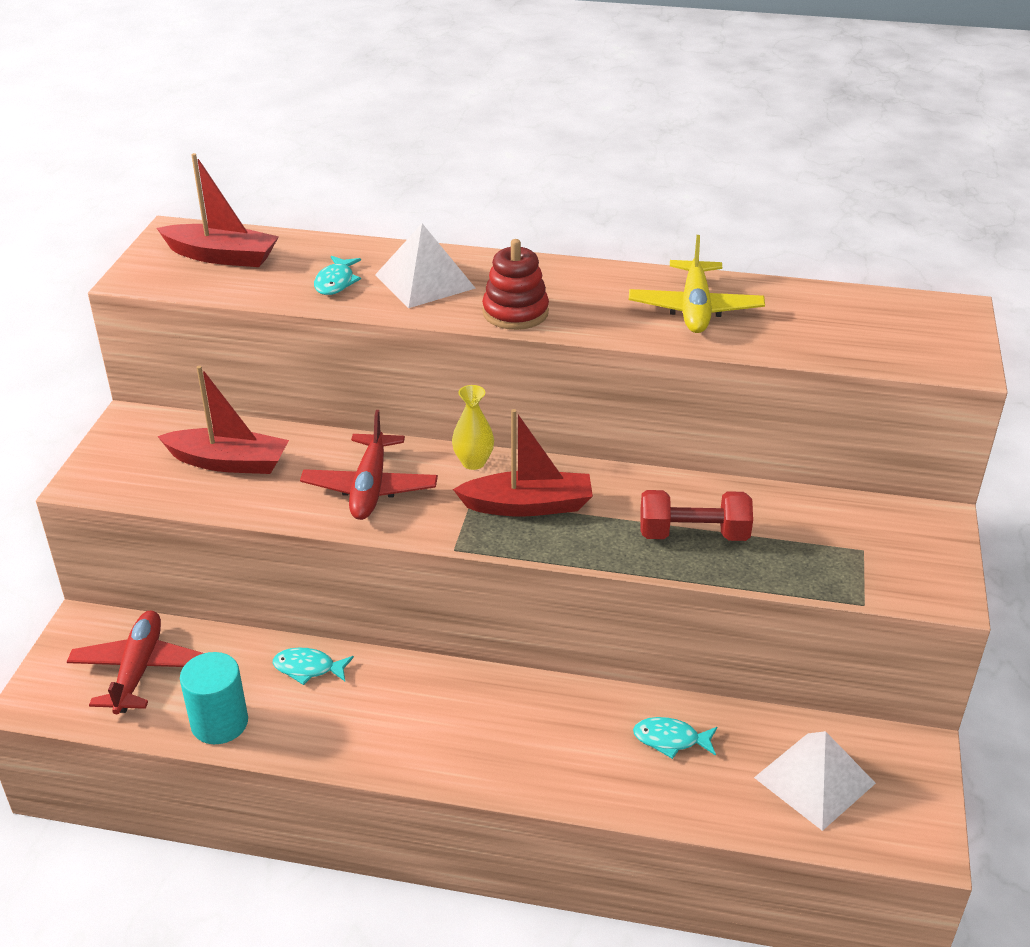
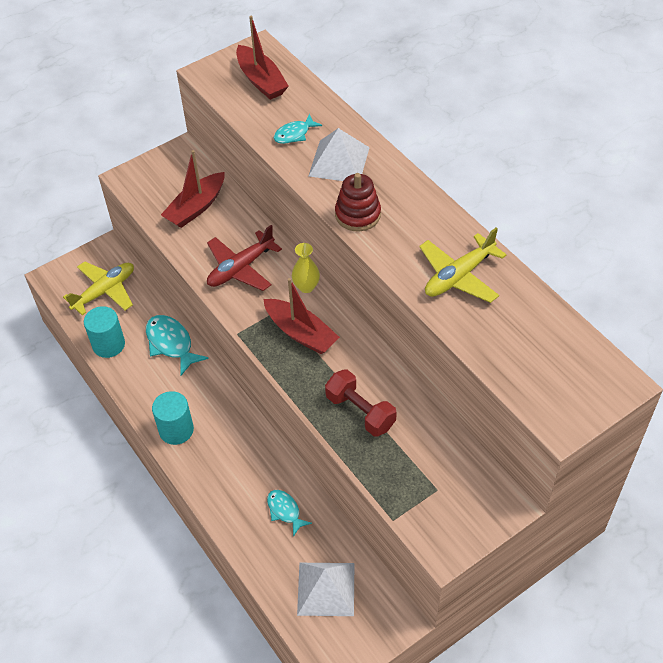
camera: 45 degrees right, 15 degrees up
(138, 670) = (104, 291): red plane -> yellow plane
(229, 462) = (196, 207): red boat -> red boat turned 75 degrees clockwise
(308, 668) = (171, 344): turquoise fish -> turquoise fish, size x1.62
(433, 752) = (176, 430): none -> turquoise cylinder

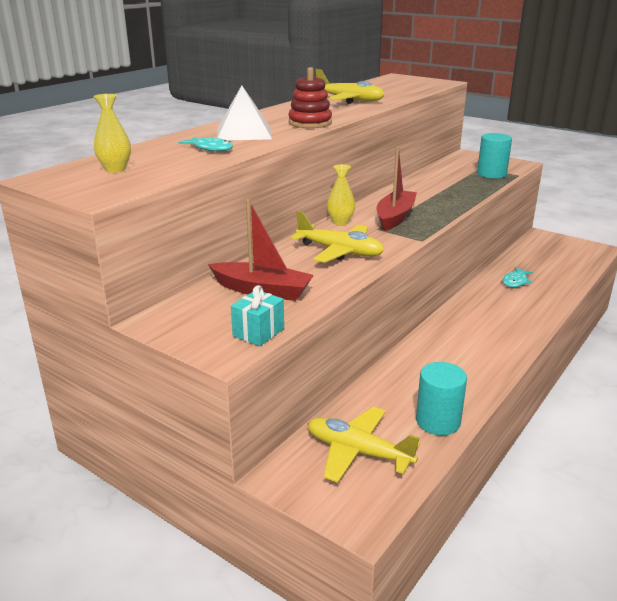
camera: 110 degrees left, 25 degrees down
(140, 196) = (258, 332): none -> turquoise gift
(171, 344) = (401, 375): turquoise fish -> none
(176, 430) = (499, 346): turquoise cylinder -> turquoise cylinder (491, 174)
(241, 268) = (339, 251): red plane -> yellow plane
(261, 80) = (115, 169): red boat -> yellow vase
(326, 588) = (553, 258): white pyramid -> none
(360, 412) = (448, 191): red dumbbell -> none

